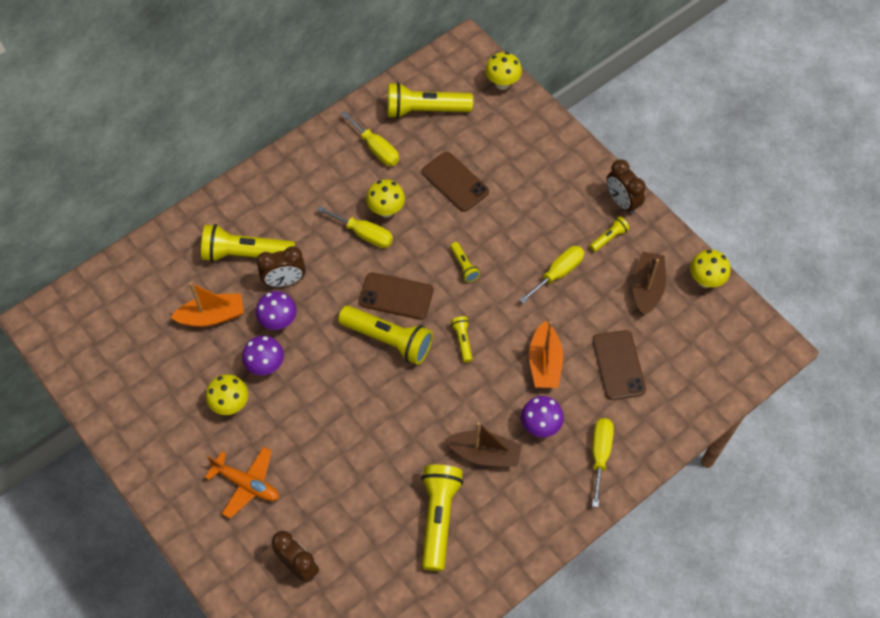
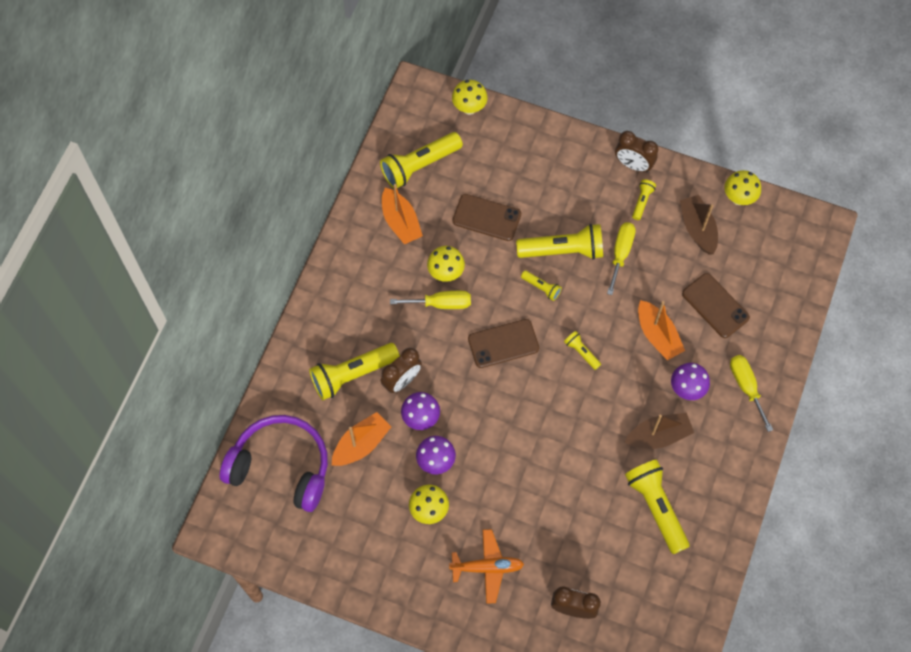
camera: 30 degrees left, 5 degrees up
(131, 299) = (281, 467): none -> purple headphones
(376, 148) = (401, 222): yellow screwdriver -> orange boat
(388, 340) = (521, 384): yellow flashlight -> yellow flashlight (563, 250)

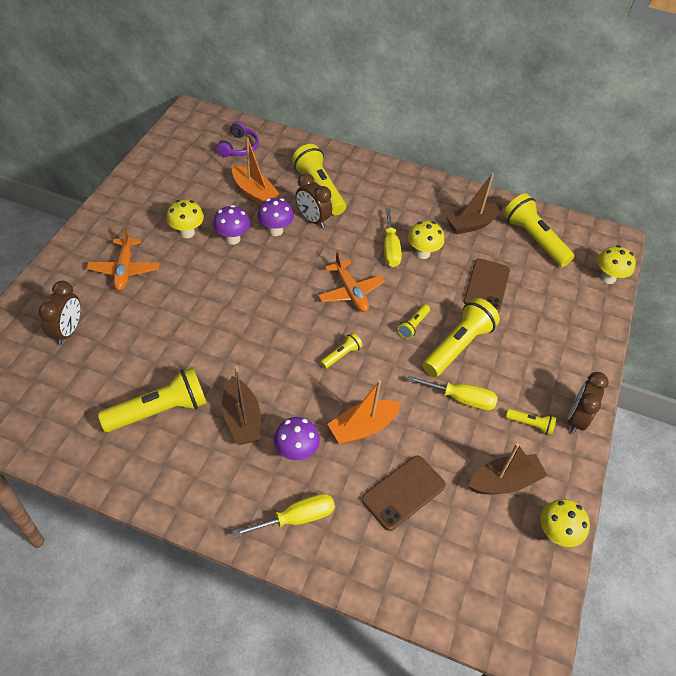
camera: 85 degrees right, 15 degrees down
(281, 467) = (238, 147): purple headphones -> purple headphones, size x0.50
(401, 222) = (471, 224): orange boat -> brown boat
(503, 343) = (350, 292): brown phone -> orange plane
(563, 250) = (458, 346): yellow flashlight -> yellow flashlight turned 135 degrees counterclockwise

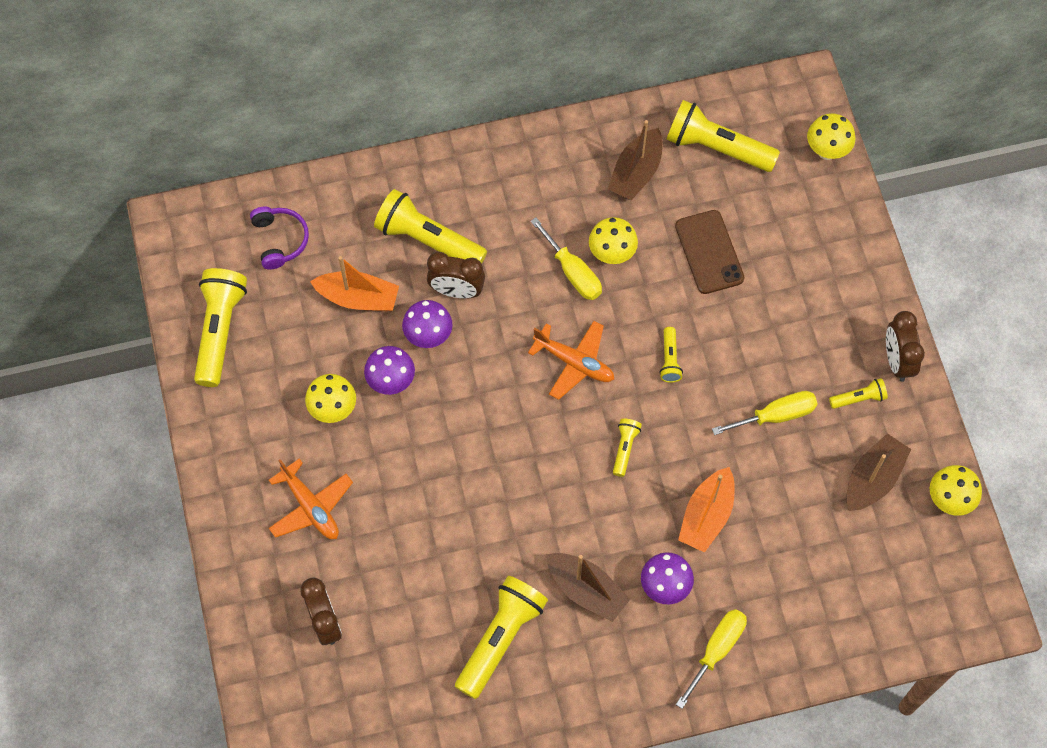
camera: 30 degrees left, 15 degrees up
(403, 492) = (791, 556): brown phone -> none
(458, 346) = (731, 353): yellow flashlight -> yellow flashlight (220, 331)

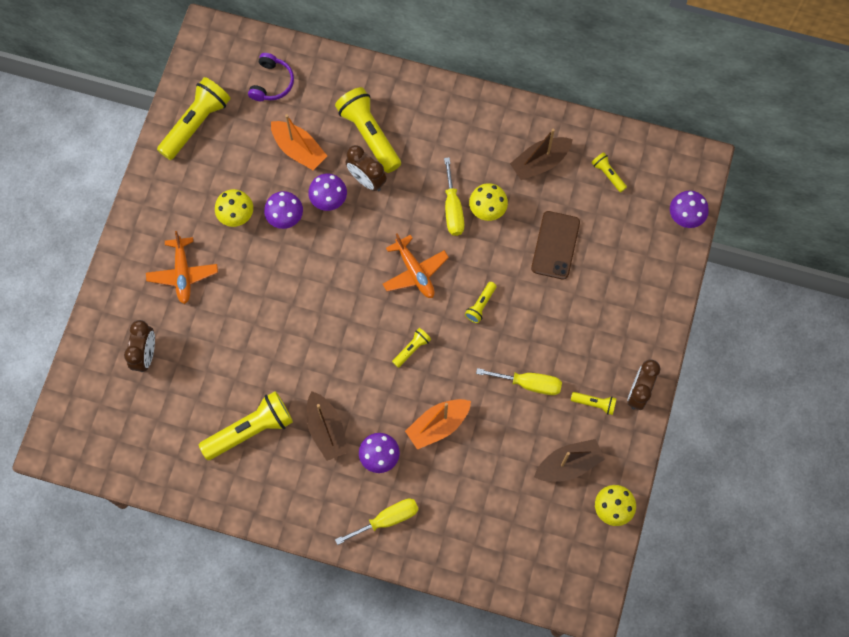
camera: 30 degrees right, 5 degrees up
(717, 147) = (608, 174): yellow flashlight -> yellow flashlight, size x0.48
(827, 151) = (685, 218): yellow mushroom -> purple mushroom

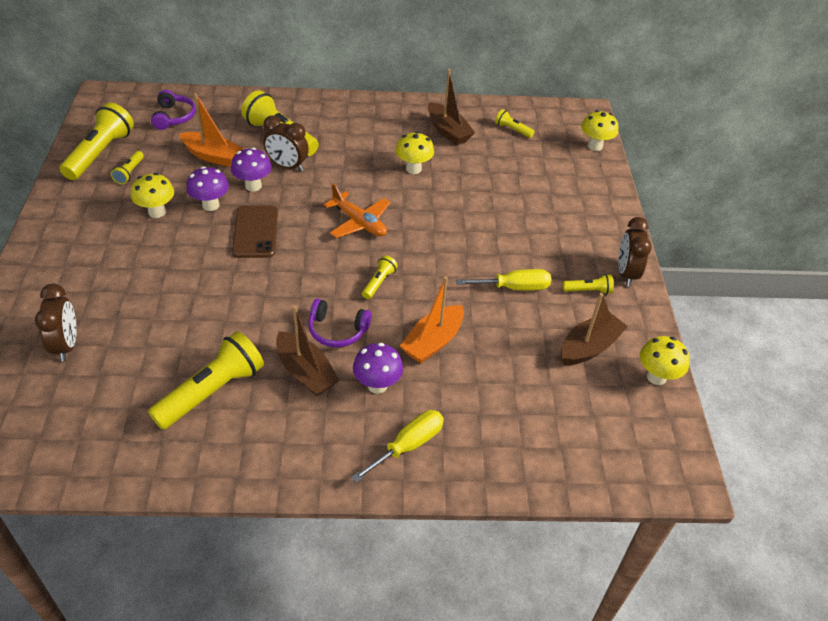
camera: 20 degrees left, 25 degrees down
(183, 273) = (103, 266): orange plane -> none
(362, 393) = (337, 330): none -> purple headphones
(453, 209) = (380, 173): yellow screwdriver -> none
(480, 305) = (436, 236): yellow flashlight -> yellow flashlight (129, 173)
(540, 162) = (448, 131): brown boat -> brown boat turned 75 degrees counterclockwise
(555, 245) = (489, 182): brown phone -> brown phone (255, 232)
(685, 218) = (595, 146): purple mushroom -> yellow mushroom

